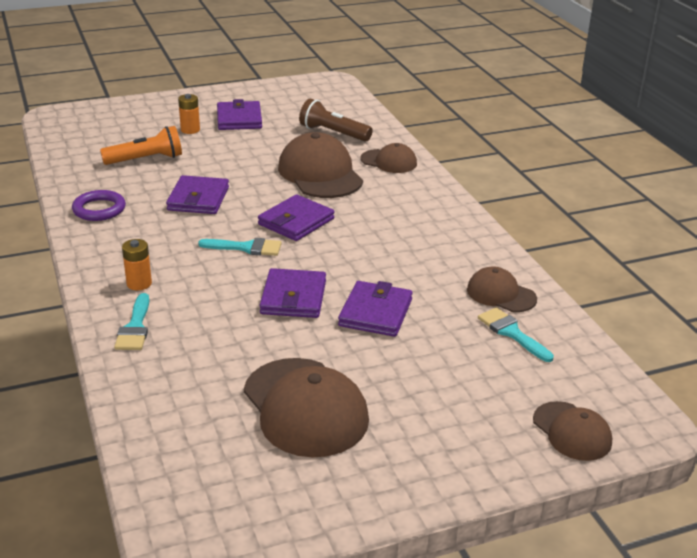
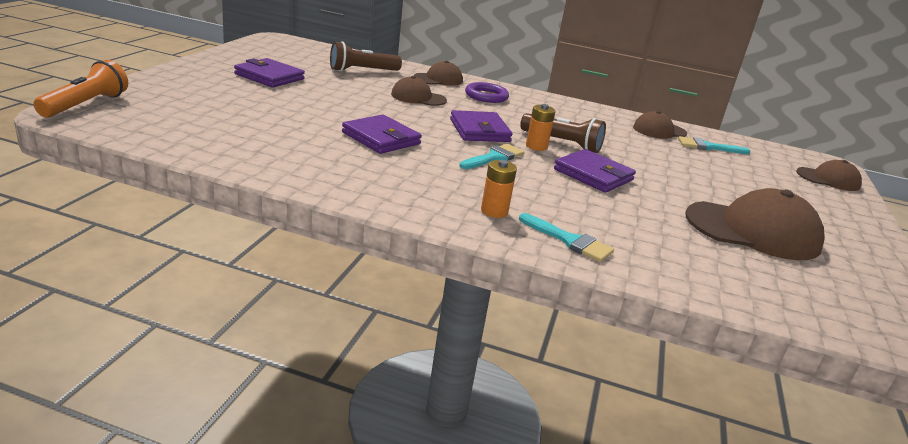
camera: 55 degrees left, 5 degrees down
(99, 209) = (322, 173): purple ring -> purple ring (486, 96)
(146, 159) = (264, 124): orange flashlight -> orange flashlight (86, 105)
(190, 130) = (247, 93): orange battery -> orange battery (536, 146)
(320, 174) = (418, 97): brown cap -> brown cap, size x0.57
(344, 262) = (562, 143): none -> brown flashlight
(375, 312) = (644, 164): purple wallet -> none

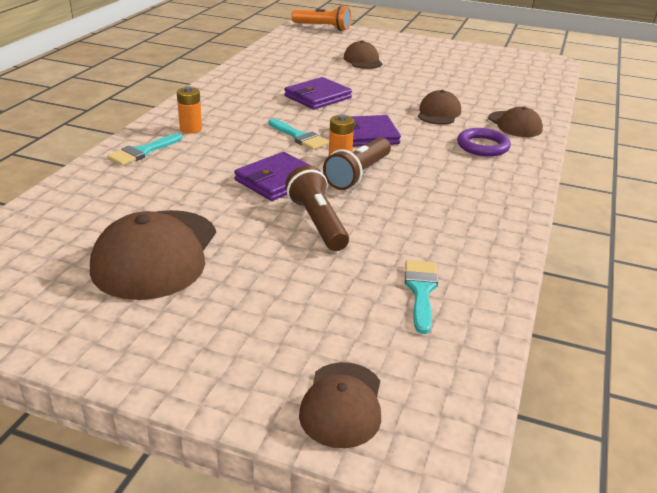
camera: 95 degrees right, 5 degrees up
(269, 77) = (431, 62): purple wallet -> none
(362, 71) = (495, 92): brown flashlight -> brown flashlight (317, 223)
(659, 130) = (461, 256): brown cap -> brown cap (363, 60)

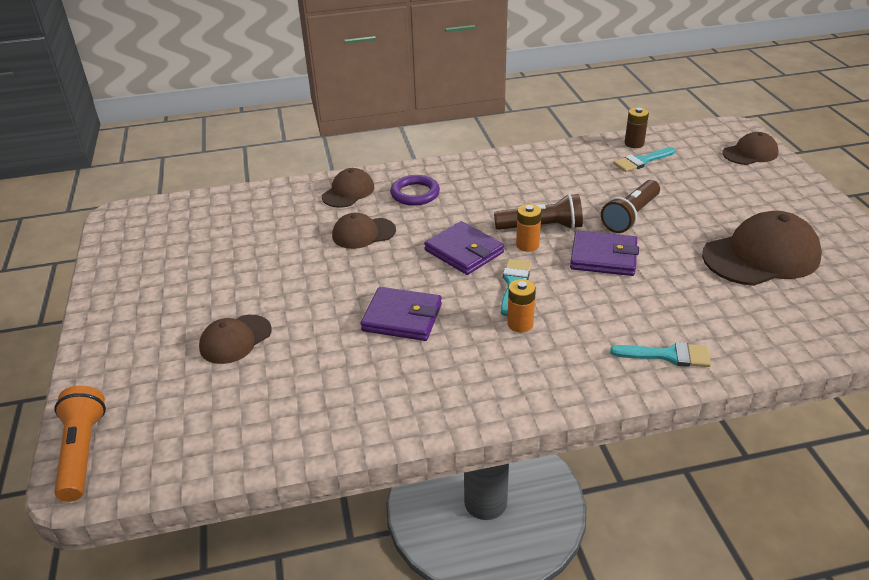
camera: 120 degrees left, 5 degrees up
(191, 129) = (586, 356): orange battery -> orange battery (520, 324)
(474, 311) = (634, 144): none -> brown battery

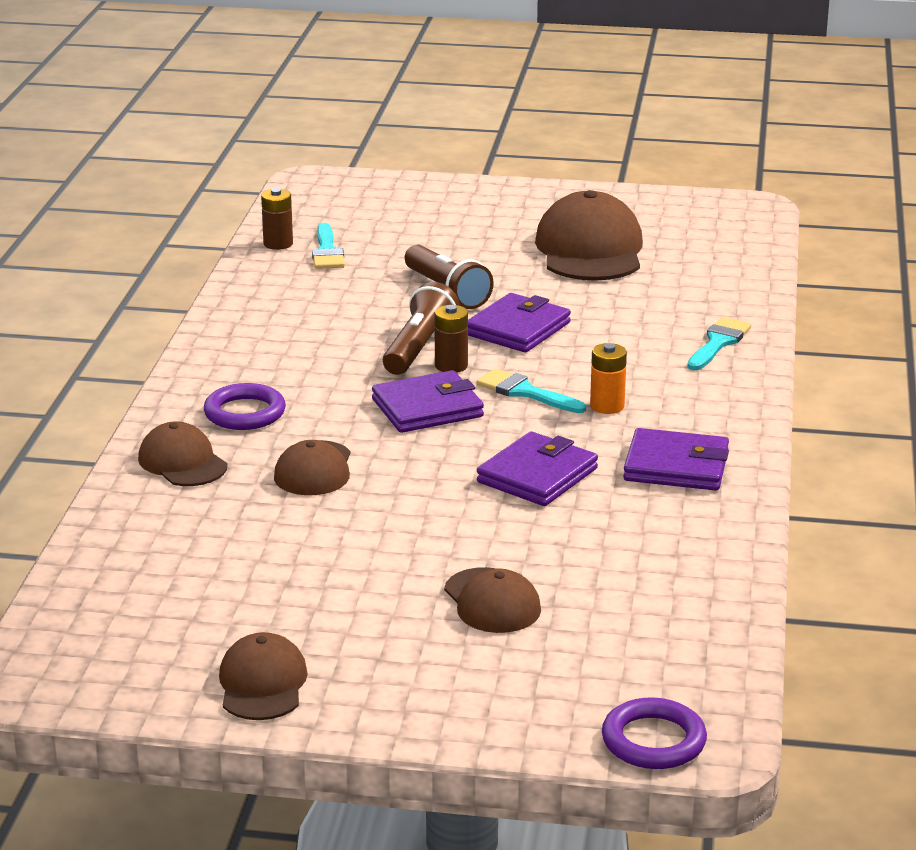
camera: 70 degrees left, 10 degrees down
(82, 452) = (653, 741): orange flashlight -> purple ring
(452, 378) = (676, 466): none -> purple wallet
(527, 245) = (451, 366): orange battery -> brown battery
(750, 153) = (378, 190): brown cap -> brown cap (262, 684)

